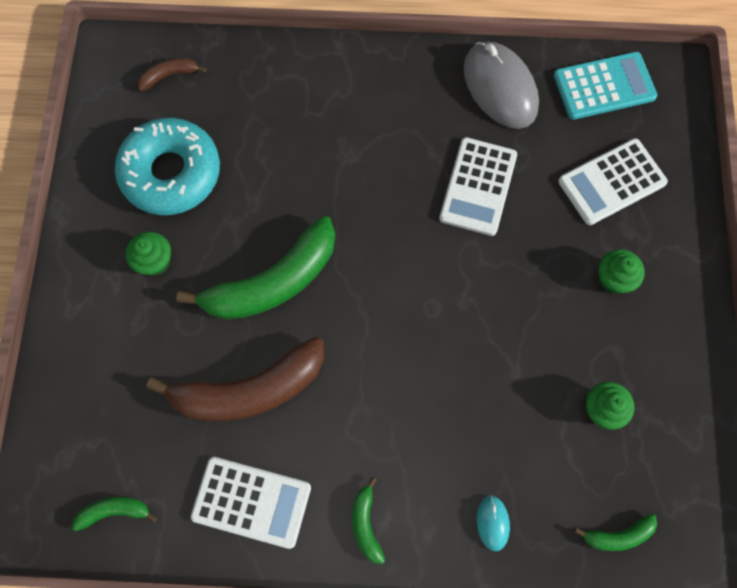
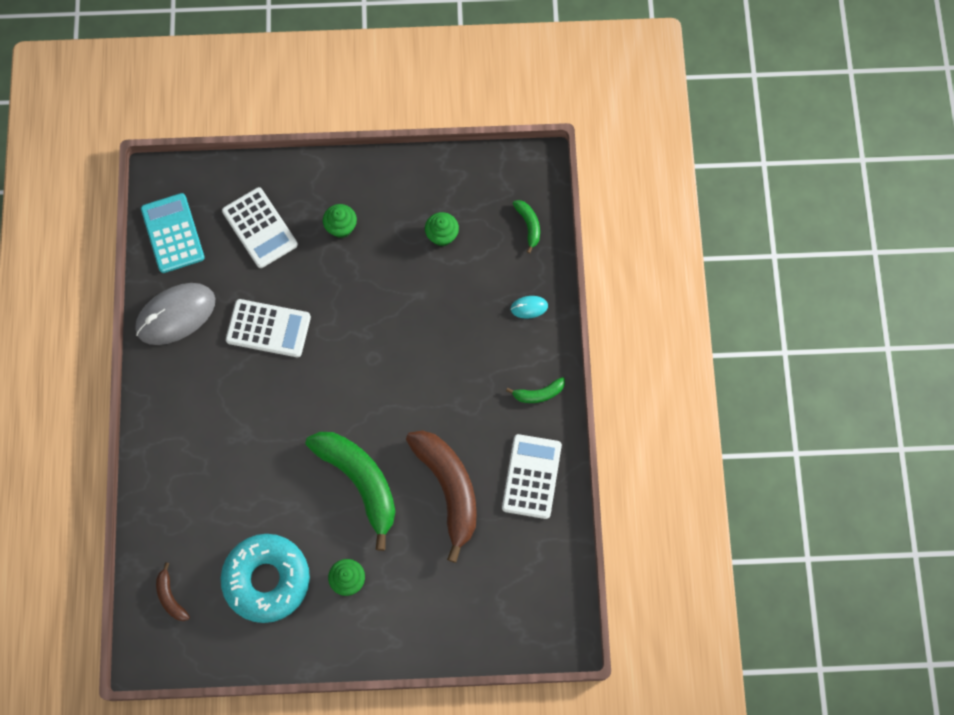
camera: 95 degrees left, 0 degrees up
(114, 511) = (548, 577): green banana -> none

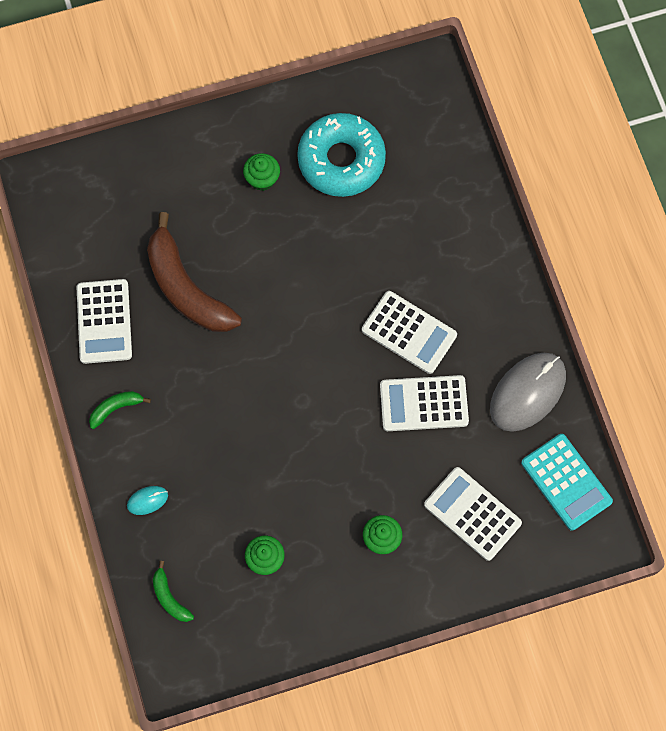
camera: 165 degrees right, 0 degrees up
(171, 597) = (428, 122): brown banana -> none
(260, 394) = (409, 332): none -> white calculator
(360, 481) = (278, 272): green banana -> none

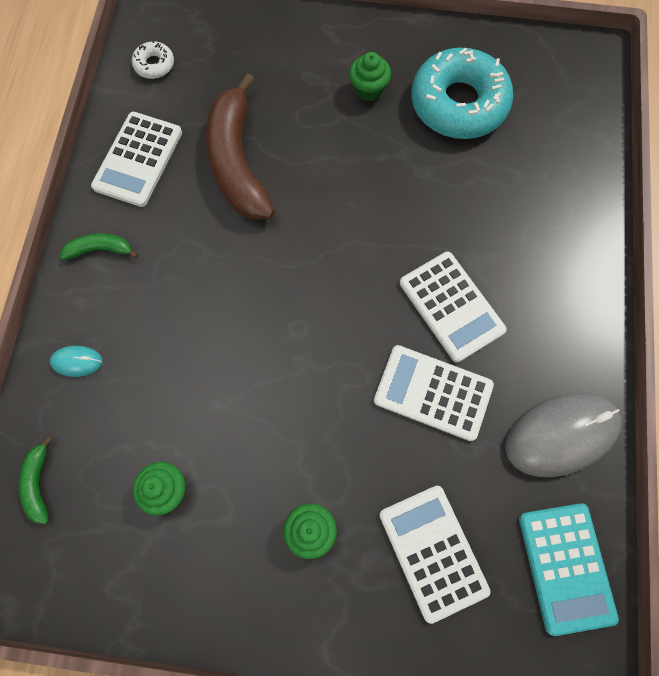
camera: 25 degrees right, 0 degrees up
(71, 233) = (154, 65): none -> white donut

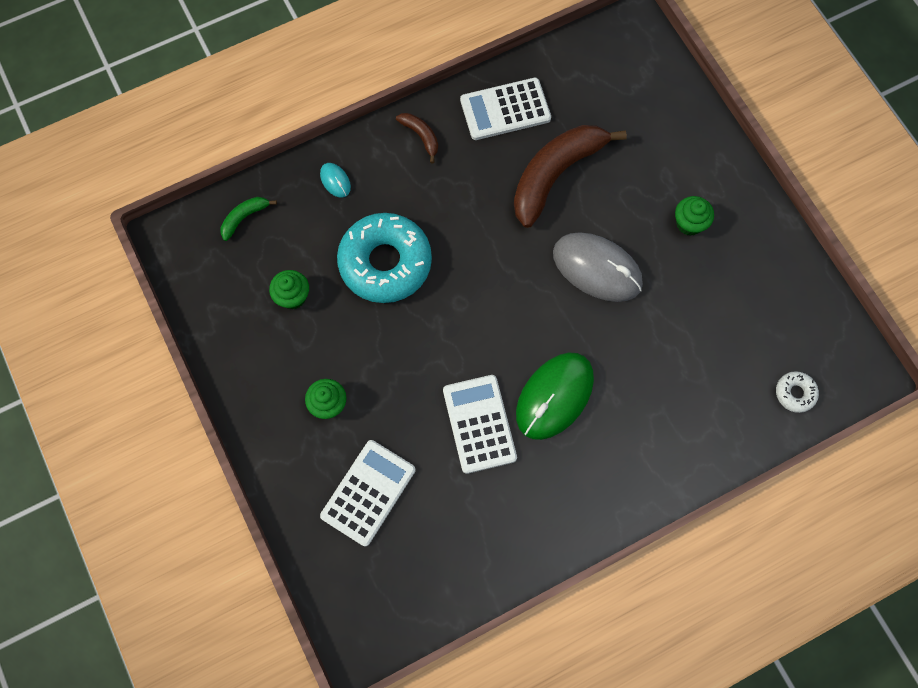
camera: 55 degrees right, 0 degrees up
(100, 249) = (421, 136): green banana -> brown banana
(154, 65) = (588, 64): white donut -> white donut (795, 393)
(451, 306) = (554, 396): white calculator -> green mouse
(458, 103) = (731, 296): turquoise donut -> turquoise donut (385, 263)
(561, 435) = (512, 533): grey mouse -> grey mouse (597, 268)
(566, 567) = (419, 589): turquoise calculator -> none

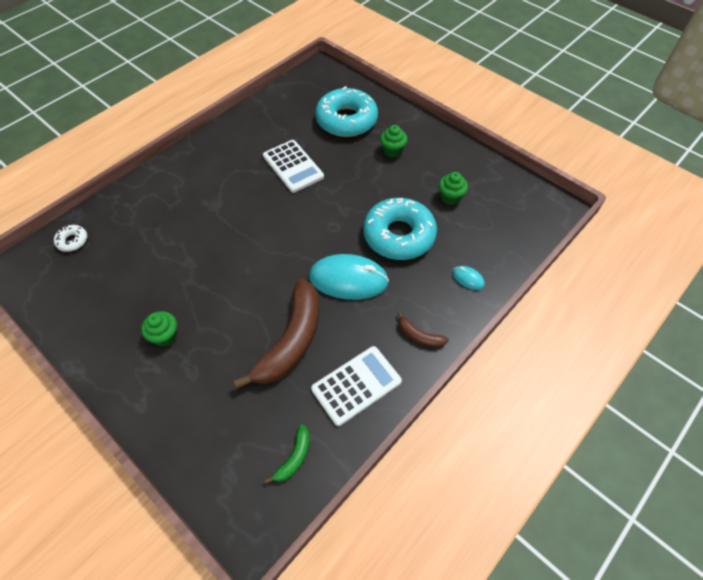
camera: 160 degrees right, 15 degrees down
(244, 218) = (516, 233): green banana -> green banana (294, 457)
(368, 492) = (346, 120): white calculator -> turquoise donut
(469, 224) = (348, 279): none -> turquoise mouse
(554, 396) = (248, 193): green mouse -> none
(597, 268) = (237, 278): grey mouse -> none

